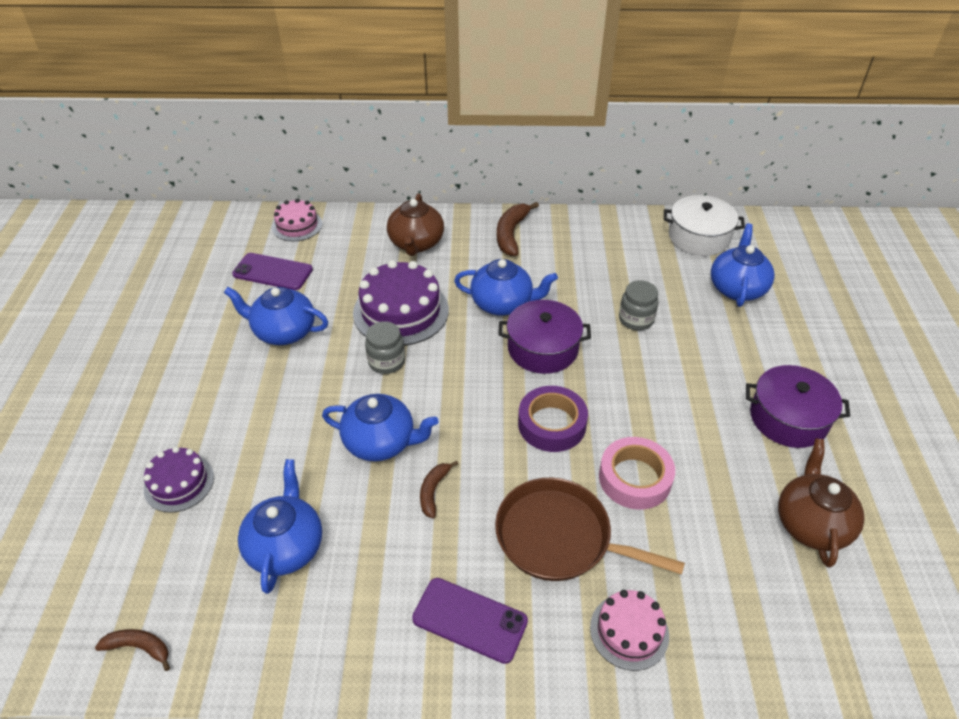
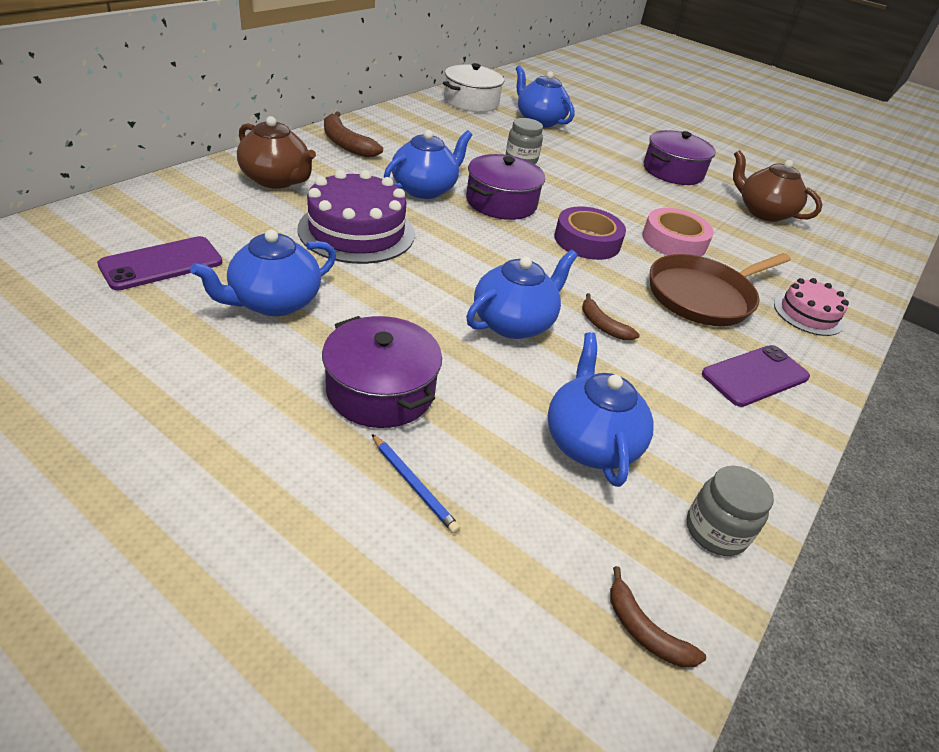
camera: 60 degrees left, 5 degrees down
(139, 647) = (644, 630): brown banana -> brown banana turned 90 degrees counterclockwise
(179, 483) = (413, 485): purple cake -> blue pencil
(246, 423) = (380, 390): none -> purple pot
(286, 546) = (590, 442): blue teapot -> blue teapot turned 45 degrees clockwise
(297, 225) = (114, 215): pink cake -> none
(386, 362) = (413, 270): grey jar -> grey jar (715, 531)

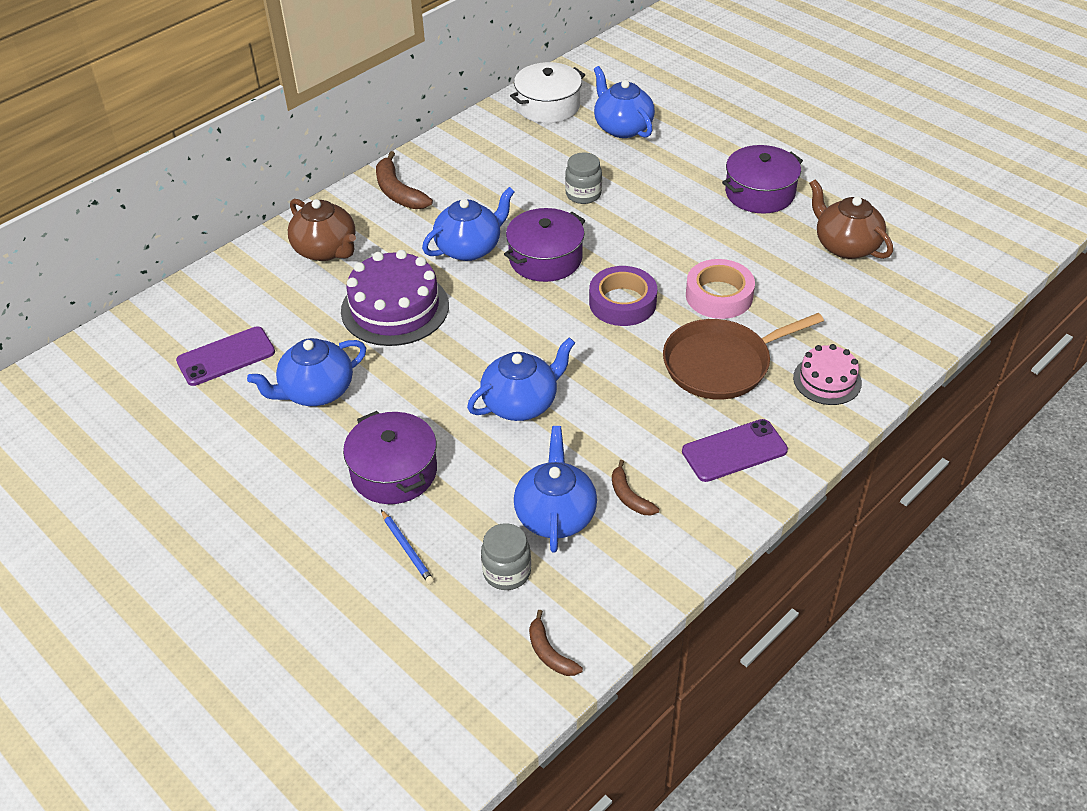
camera: 15 degrees right, 5 degrees up
(602, 325) = (604, 402): brown banana -> brown banana (629, 496)
(715, 531) = (633, 587): grey jar -> grey jar (507, 572)

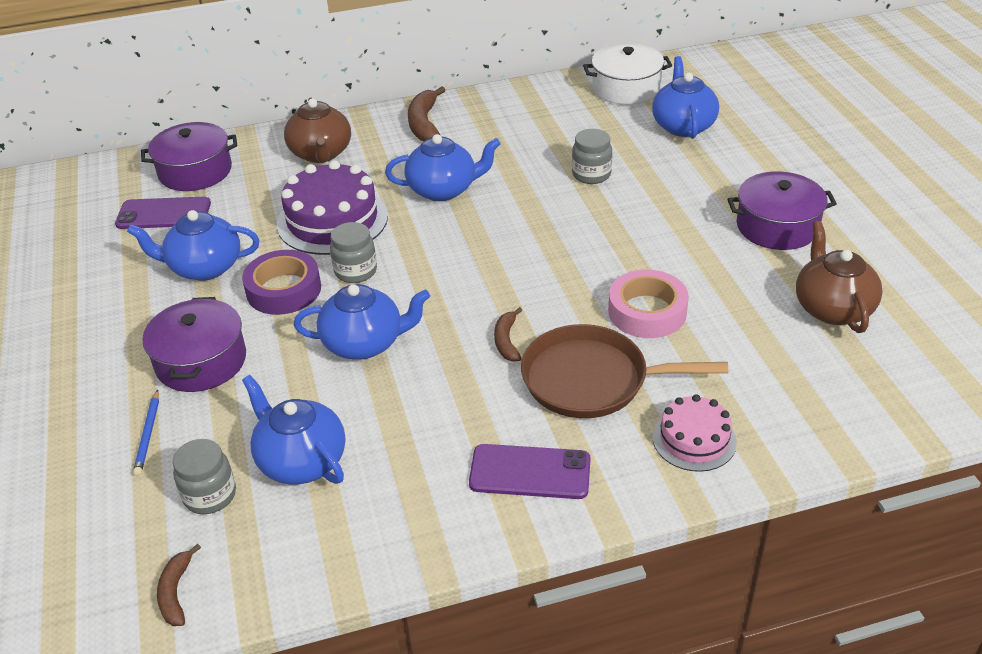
camera: 30 degrees right, 5 degrees down
(458, 346) = (355, 271): none -> grey jar
(545, 258) = (504, 221): purple pot -> purple pot (195, 171)
(555, 515) = (301, 461): blue teapot -> blue teapot turned 75 degrees counterclockwise
(622, 302) = (542, 285): purple tape -> purple tape (284, 290)
(629, 496) = (385, 473): brown banana -> brown banana (506, 341)

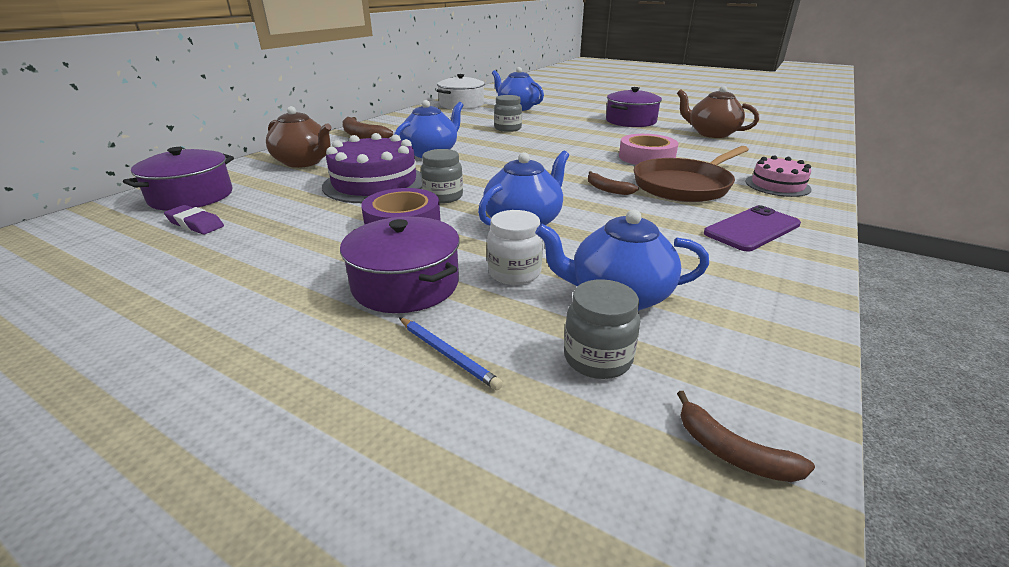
camera: 45 degrees left, 10 degrees down
(164, 214) = (195, 224): purple phone -> purple eraser
(204, 267) = (300, 236): blue teapot -> none
(274, 395) = (514, 273): none -> white jar

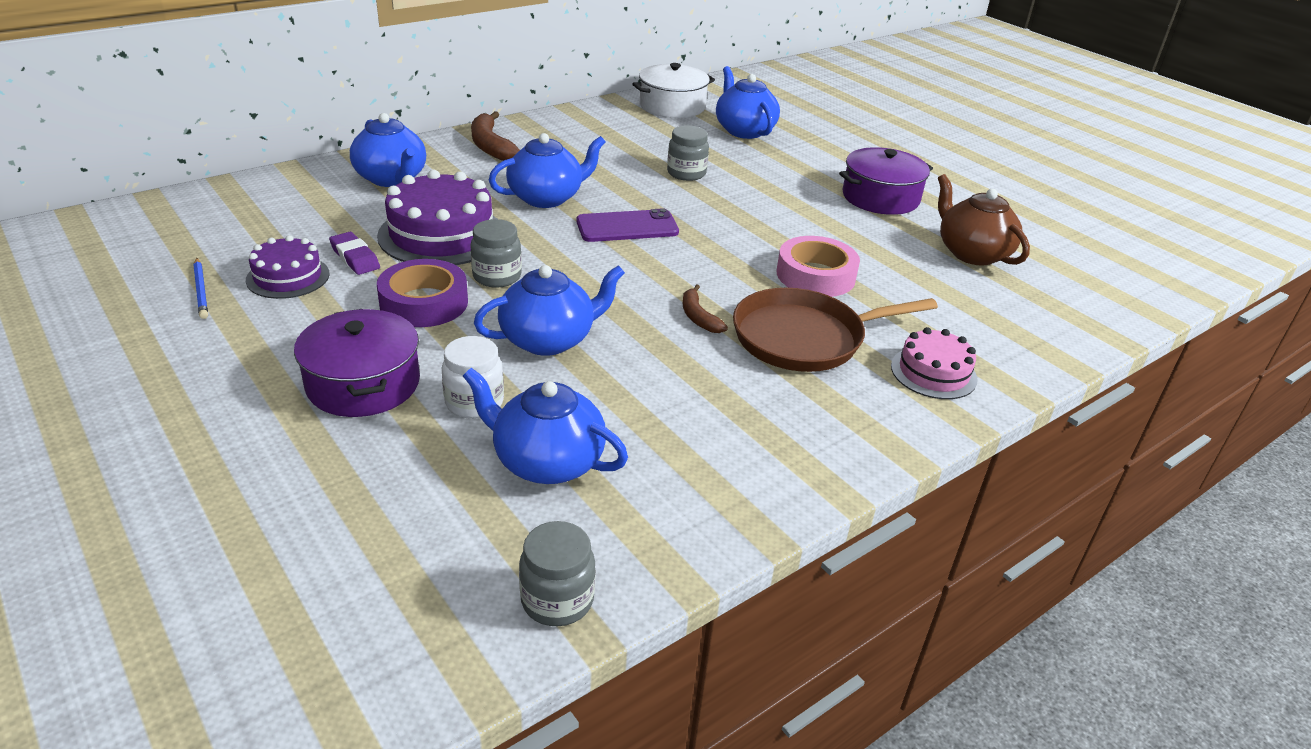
camera: 20 degrees right, 5 degrees up
(191, 196) = (248, 206): purple pot -> none
(195, 224) = (231, 248): purple eraser -> purple eraser (355, 258)
(267, 231) = (288, 277): none -> purple cake
(304, 162) = (391, 178): brown teapot -> blue teapot
(447, 354) = (337, 468): blue pencil -> blue pencil (201, 290)
(597, 359) = (456, 517): grey jar -> grey jar (557, 600)
(731, 452) = (474, 631): brown banana -> none
(752, 229) = (801, 428): purple phone -> purple phone (627, 227)

